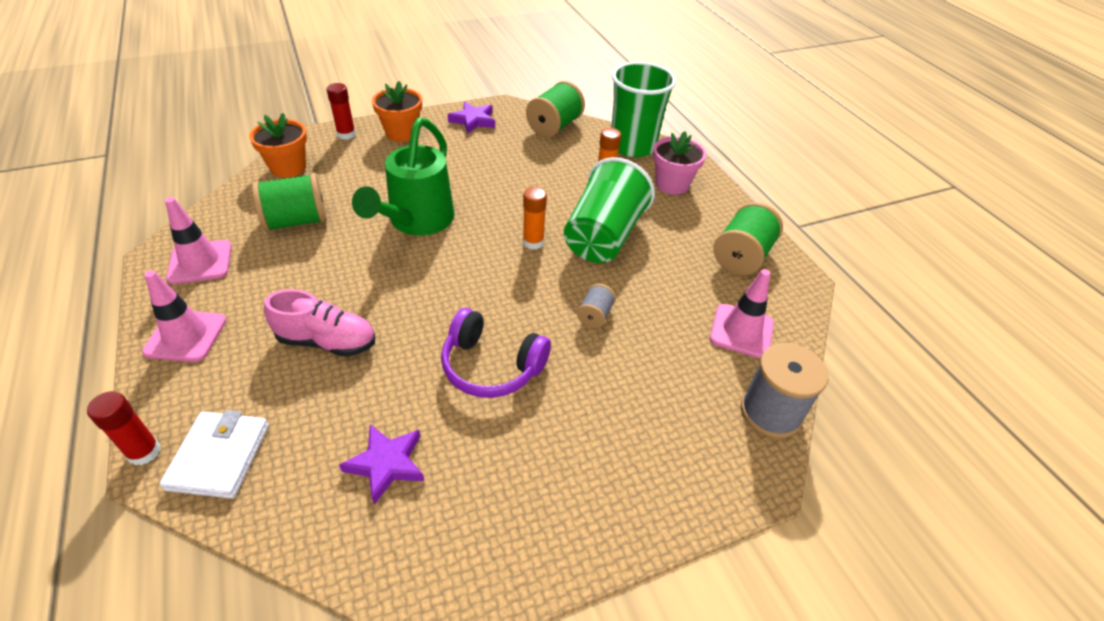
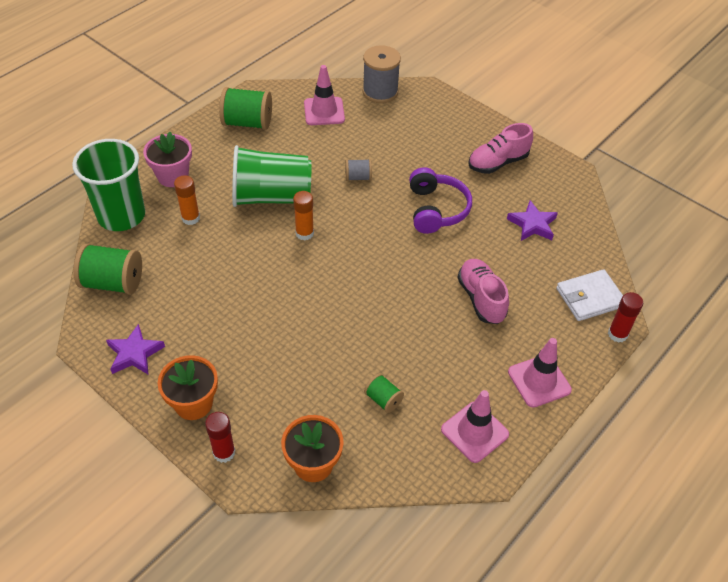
camera: 115 degrees left, 5 degrees up
(296, 221) = (383, 399): green spool -> green spool, size x0.54
(417, 221) = (327, 315): green watering can -> none
(536, 491) = (498, 162): none -> pink shoe

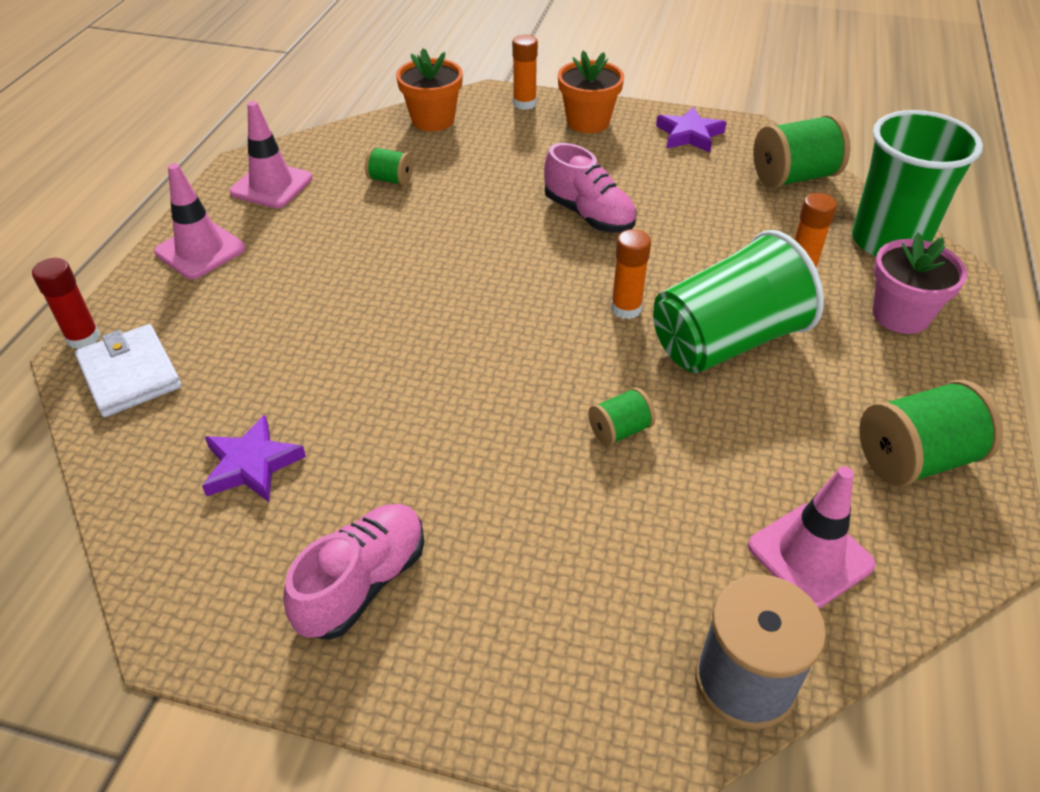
camera: 155 degrees right, 5 degrees down
(224, 452) = (524, 103): red glue stick -> orange glue stick
(358, 177) = (620, 430): grey spool -> green spool
(436, 209) = (443, 425): purple headphones -> none
(481, 299) = (309, 315): pink shoe -> pink shoe (589, 215)
(590, 297) = (130, 374): white wallet -> white wallet turned 75 degrees counterclockwise

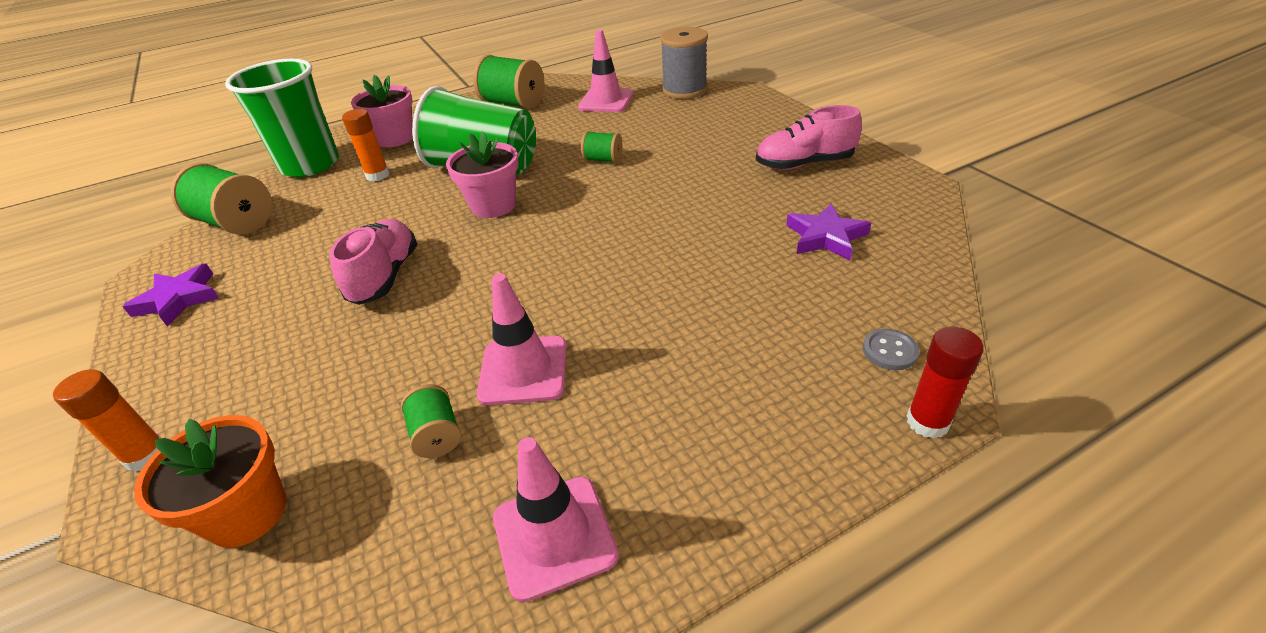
camera: 130 degrees left, 5 degrees down
(130, 374) = (889, 351): white wallet -> grey button
(200, 250) = (730, 471): pink traffic cone -> pink traffic cone (523, 370)
(588, 122) = (180, 375): orange flower pot -> none
(626, 309) = (493, 205): orange glue stick -> pink flower pot

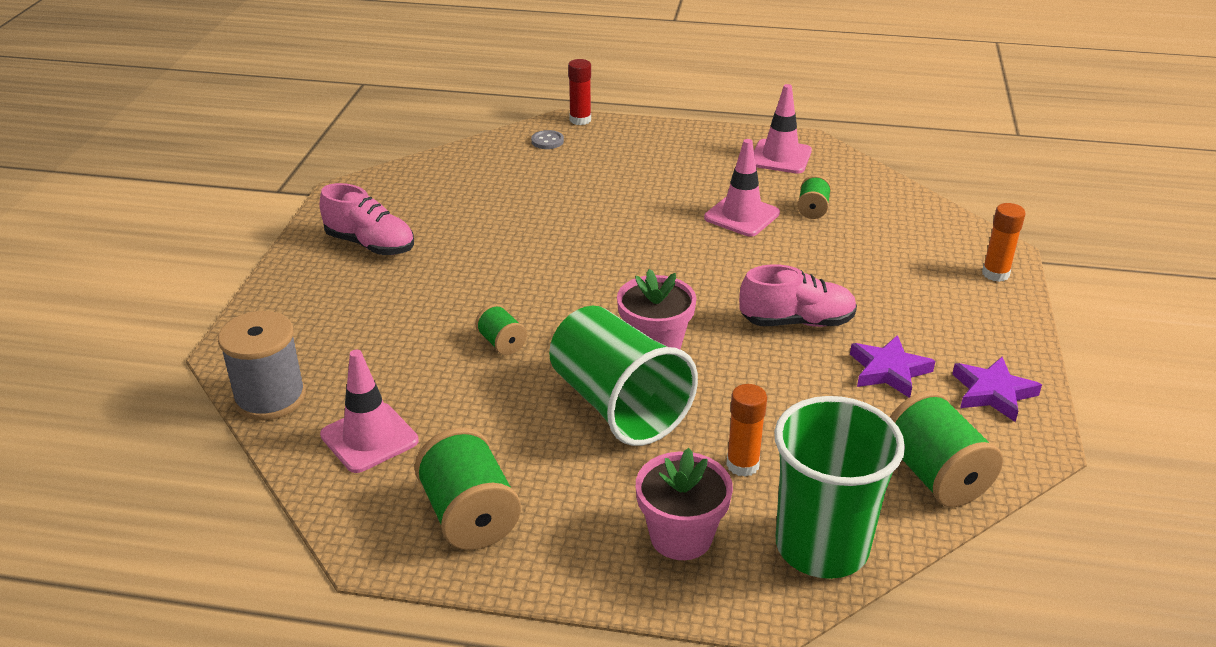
camera: 145 degrees left, 5 degrees down
(247, 513) = (929, 222): orange flower pot -> none
(385, 276) = (796, 322): pink shoe -> pink shoe turned 135 degrees counterclockwise
(825, 237) = (468, 194): purple star -> purple star (889, 371)

